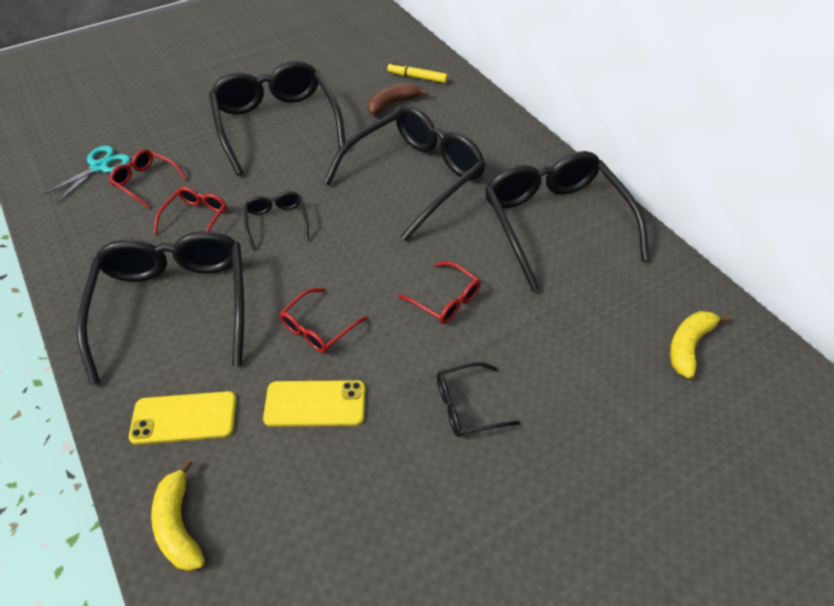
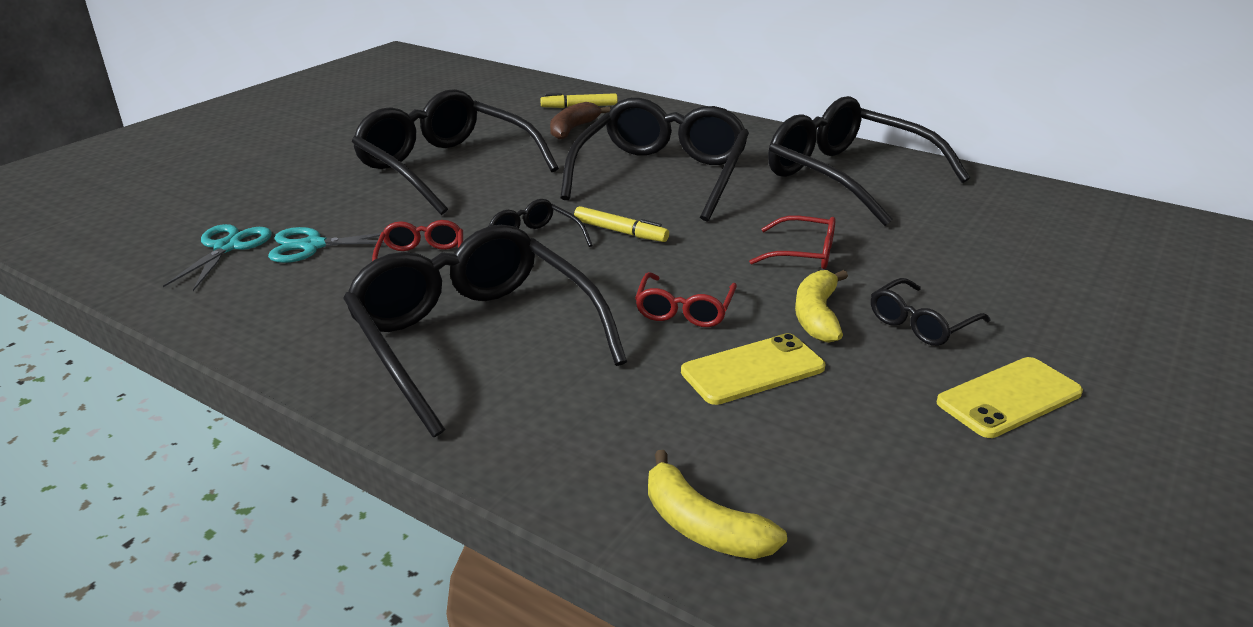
camera: 25 degrees left, 20 degrees down
(145, 181) = (313, 246): red glasses -> turquoise scissors
(184, 418) = (599, 430): yellow phone -> yellow phone (1009, 398)
(338, 231) = (620, 232): none -> yellow marker
(688, 346) = (1072, 227): yellow banana -> yellow banana (817, 316)

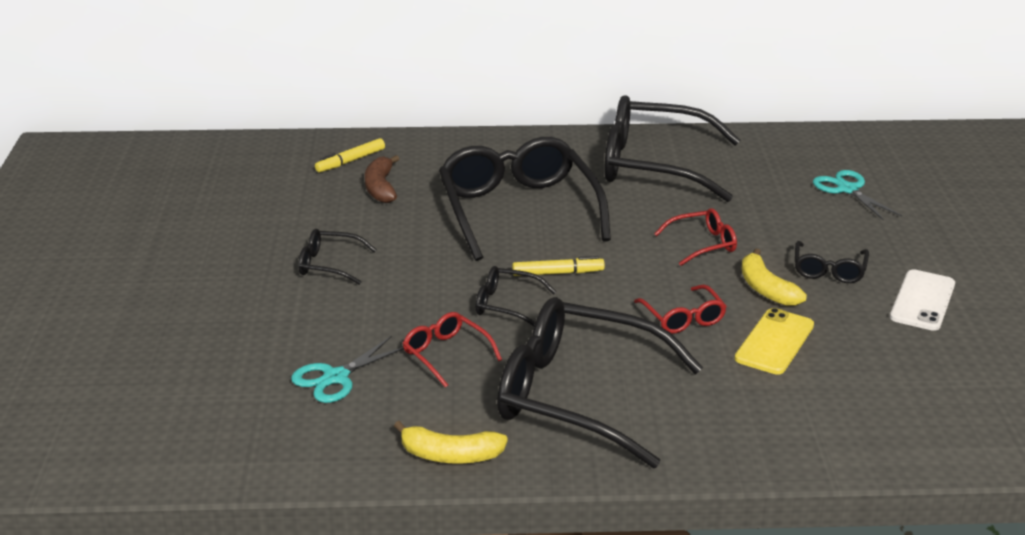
camera: 35 degrees left, 0 degrees up
(227, 247) = (263, 408): turquoise scissors -> turquoise scissors (847, 189)
(446, 167) = (329, 265): black glasses -> black glasses, size x0.45
(702, 526) = (861, 444): yellow banana -> yellow banana (450, 455)
(1009, 398) = (922, 301): yellow phone -> white phone

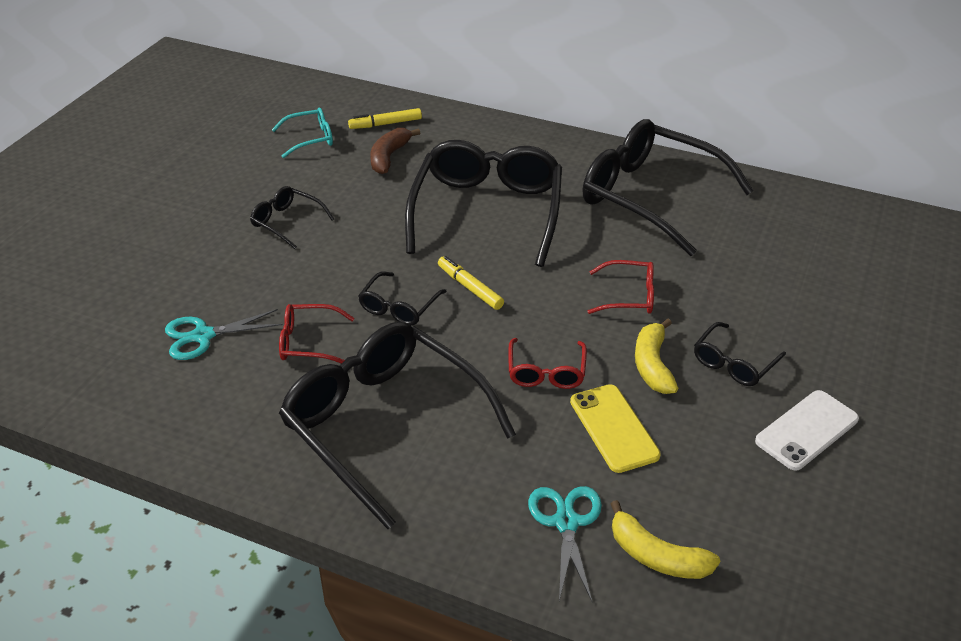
camera: 25 degrees right, 10 degrees up
(284, 190) = (310, 139): none -> turquoise glasses
(446, 354) = (308, 342): red glasses -> red glasses turned 75 degrees counterclockwise
(450, 455) = (229, 448): yellow banana -> yellow banana (656, 556)
(506, 305) = (399, 307): black glasses -> black glasses turned 105 degrees counterclockwise
(558, 273) = (470, 288): yellow marker -> yellow marker turned 150 degrees counterclockwise
(774, 342) = (614, 428): yellow phone -> yellow phone turned 75 degrees counterclockwise
(847, 189) = (826, 275): turquoise scissors -> turquoise scissors (566, 522)

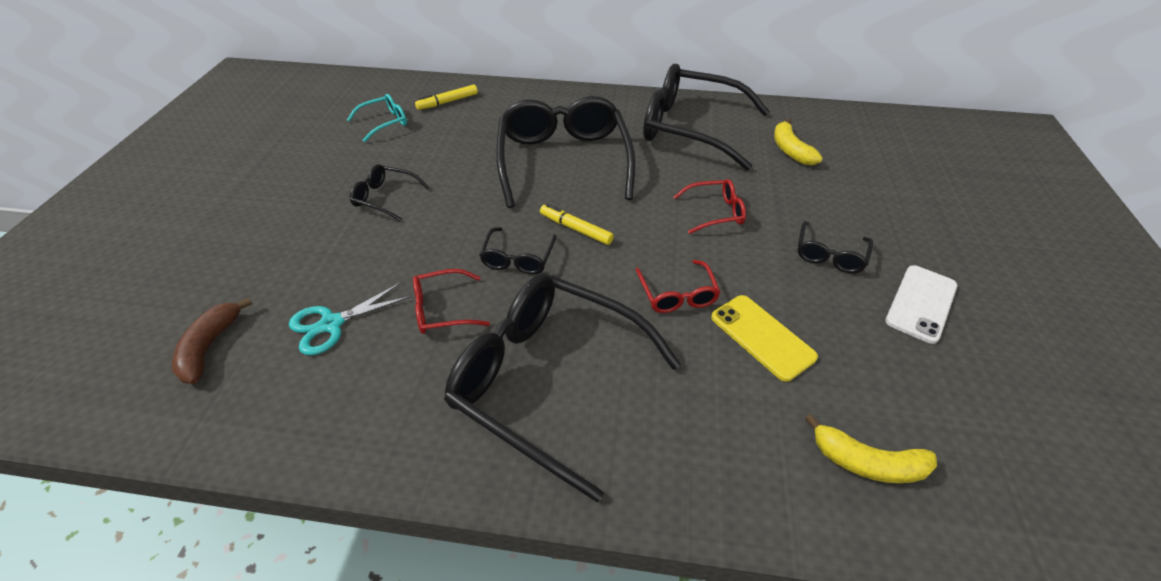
camera: 15 degrees left, 5 degrees up
(389, 157) = (460, 128): brown banana -> brown banana (210, 347)
(566, 522) = (767, 447): turquoise scissors -> none
(652, 365) = (765, 270): yellow banana -> yellow banana (790, 150)

